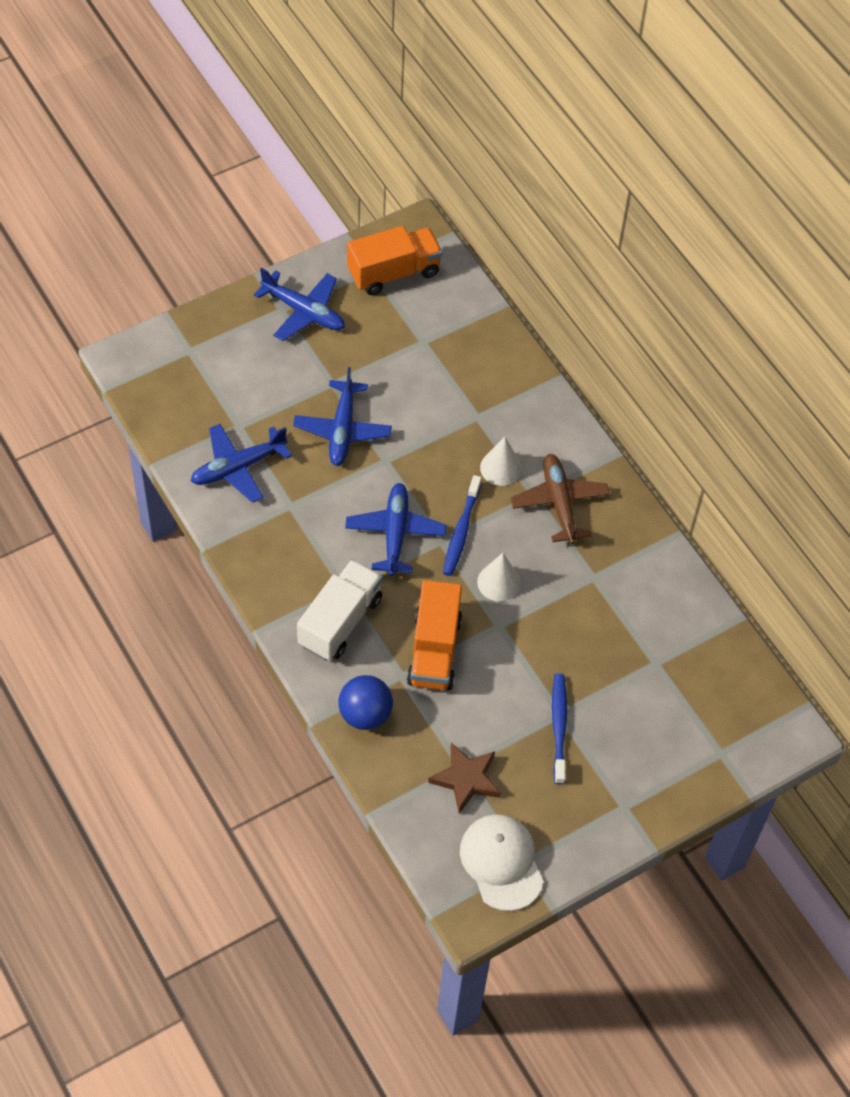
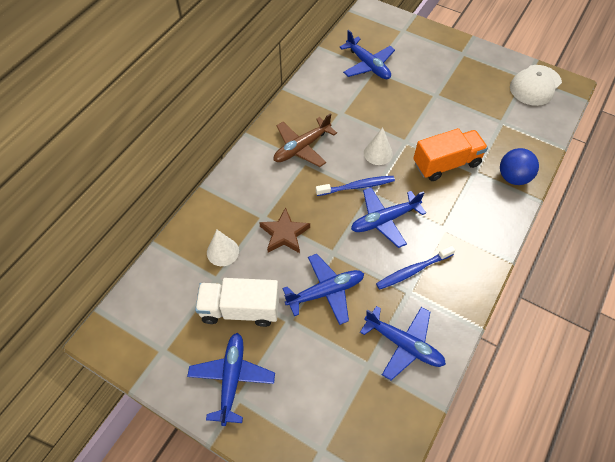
camera: 115 degrees left, 0 degrees up
(340, 621) = (468, 219): white truck -> white truck (240, 309)
(394, 272) = (158, 332): orange truck -> none
(466, 779) = (507, 117): brown star -> brown star (284, 234)
(501, 468) = (295, 186): white cone -> white cone (222, 251)
(559, 727) = (443, 92): blue toothbrush -> blue toothbrush (413, 270)
(668, 660) = (368, 65): none -> blue plane

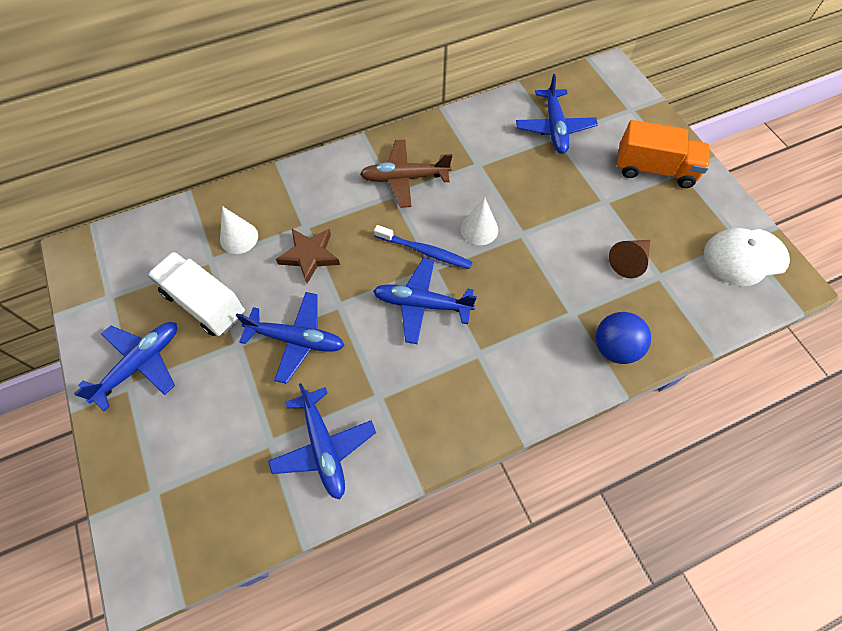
camera: 35 degrees right, 5 degrees up
(413, 270) = (403, 377): blue toothbrush -> none
(446, 164) = (546, 285): orange truck -> orange truck (654, 169)
(479, 123) = (629, 261): none -> brown cone

